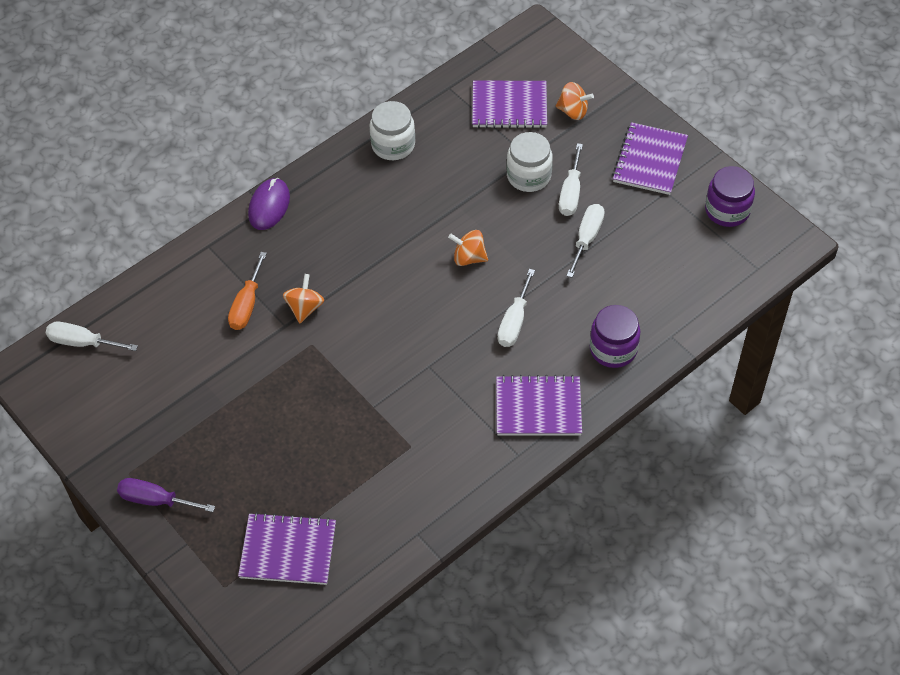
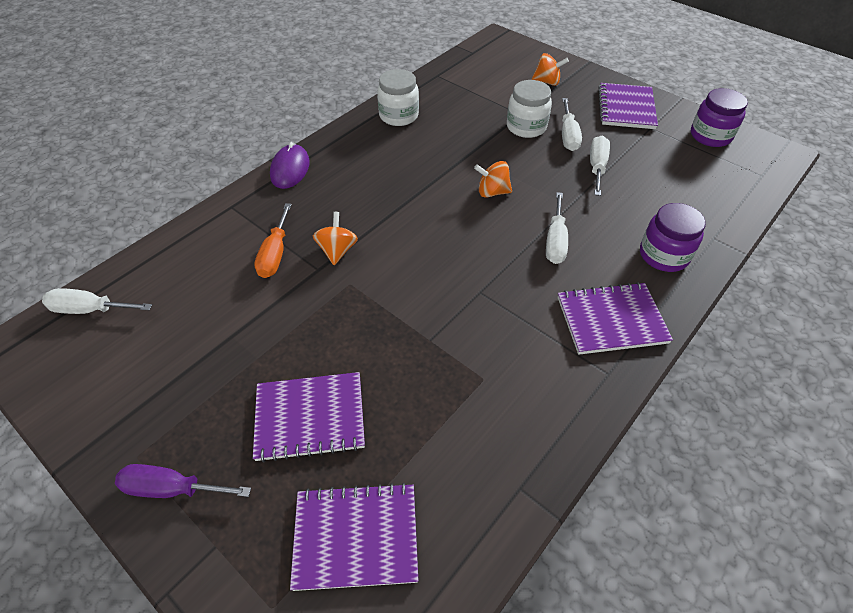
camera: 10 degrees left, 5 degrees down
(509, 106) = (492, 83): purple notebook -> purple notebook (310, 417)

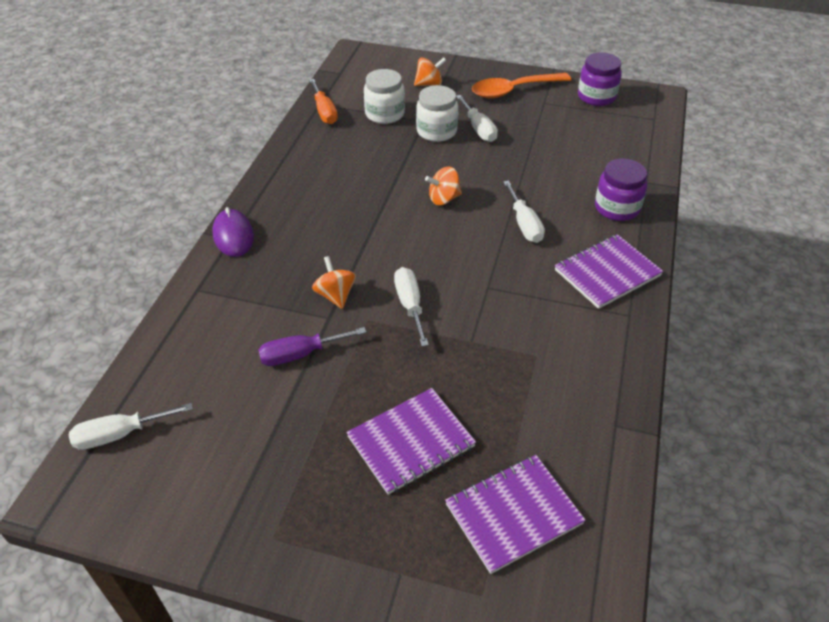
camera: 25 degrees left, 5 degrees down
(172, 488) = (328, 548): purple screwdriver -> purple screwdriver (300, 354)
(275, 254) = (276, 318): orange screwdriver -> orange screwdriver (324, 112)
(399, 116) = (308, 153): white jar -> white jar (384, 114)
(597, 167) = (520, 150): white screwdriver -> white screwdriver (410, 305)
(626, 108) = (513, 90): purple notebook -> orange spoon

